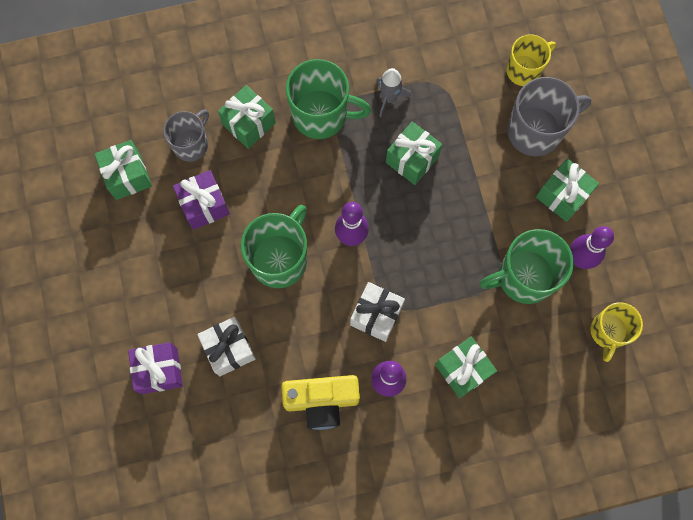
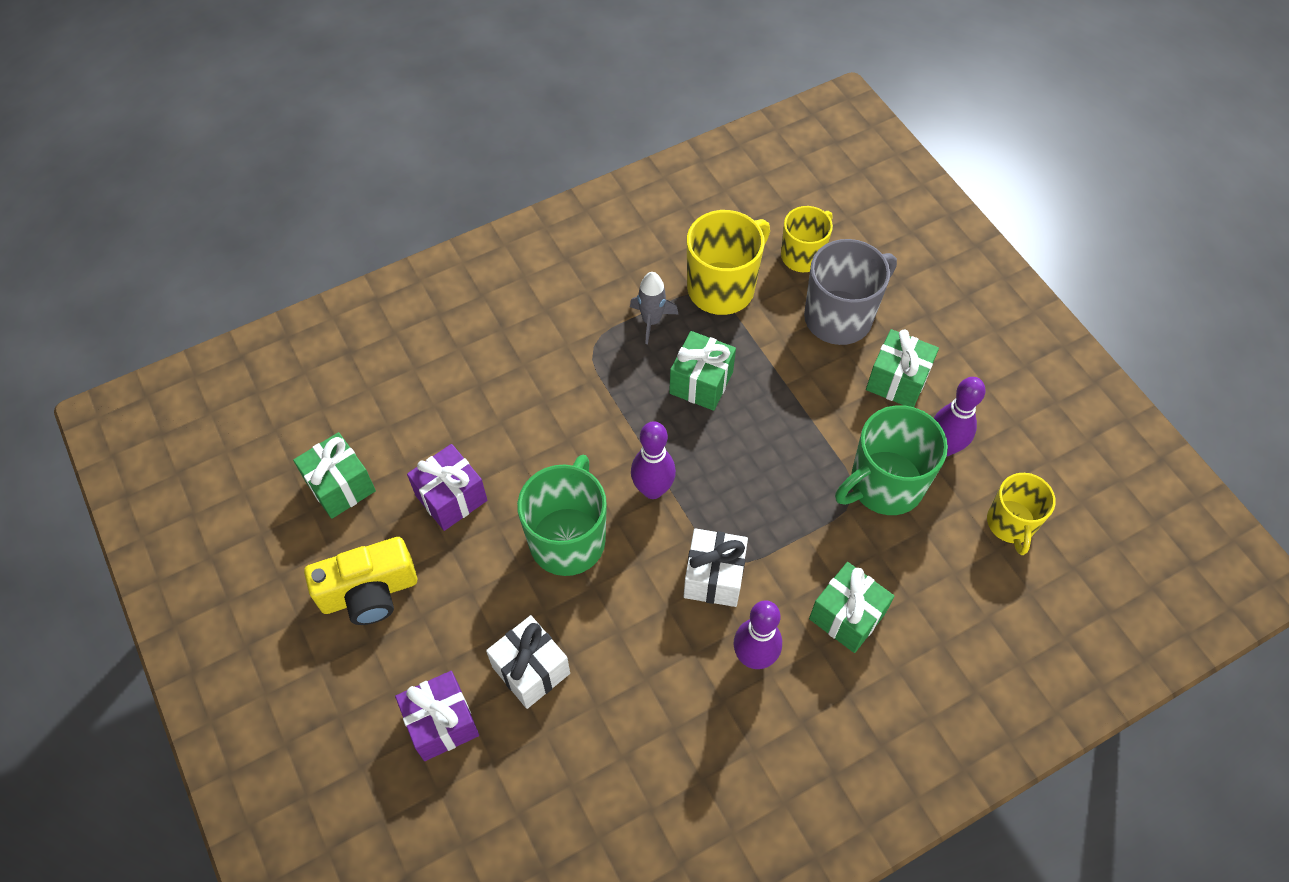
camera: 15 degrees left, 15 degrees down
(191, 144) = (416, 429): grey mug -> none
(249, 124) = (484, 389): green gift -> none
(321, 115) = (573, 358): green mug -> none
(322, 401) = (675, 705): yellow camera -> yellow camera (369, 592)
(452, 83) = (722, 287): none -> yellow mug

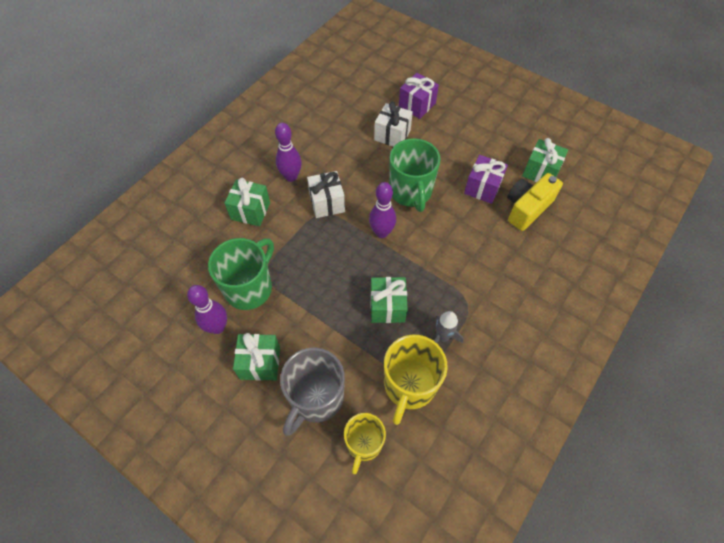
camera: 155 degrees right, 0 degrees up
(369, 592) = (486, 136): yellow camera -> yellow camera (527, 208)
(1011, 524) = (167, 294): yellow mug -> none

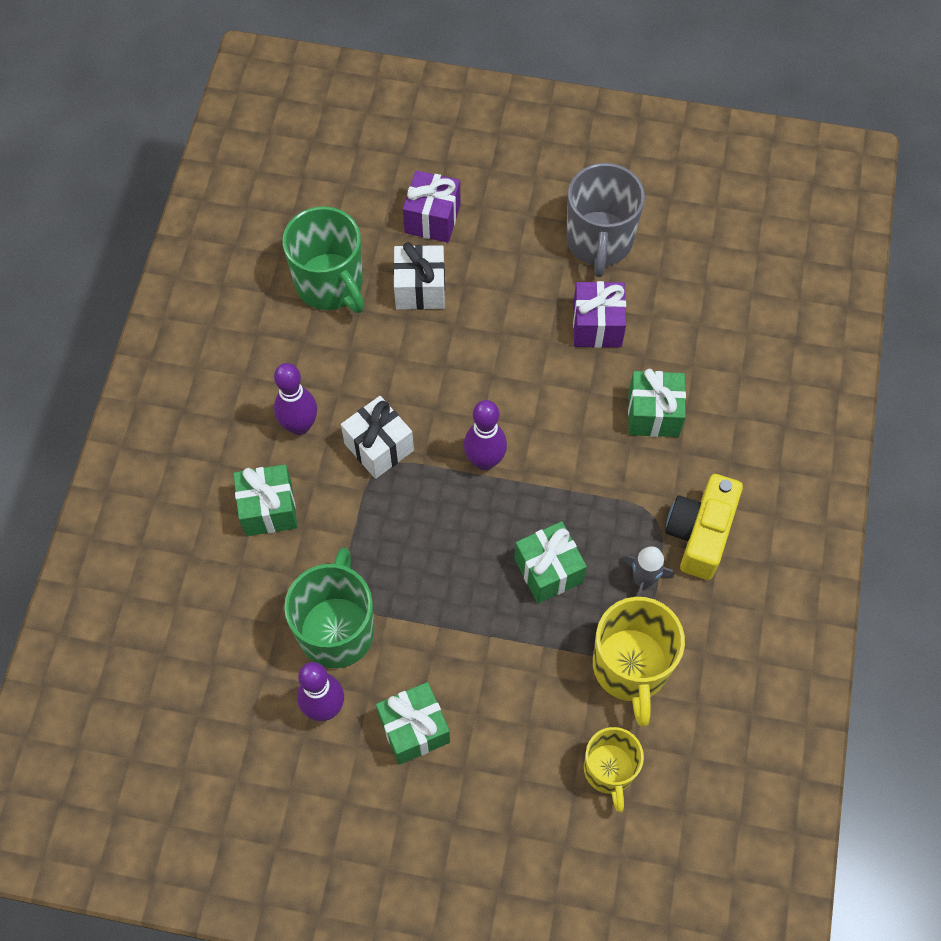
camera: 25 degrees left, 5 degrees up
(316, 398) = (516, 741): grey mug -> grey mug (599, 242)
(411, 192) = (495, 376): green mug -> green mug (330, 285)
(527, 208) = (674, 334): yellow camera -> yellow camera (700, 534)
(540, 172) = (669, 264): green gift -> green gift (653, 414)

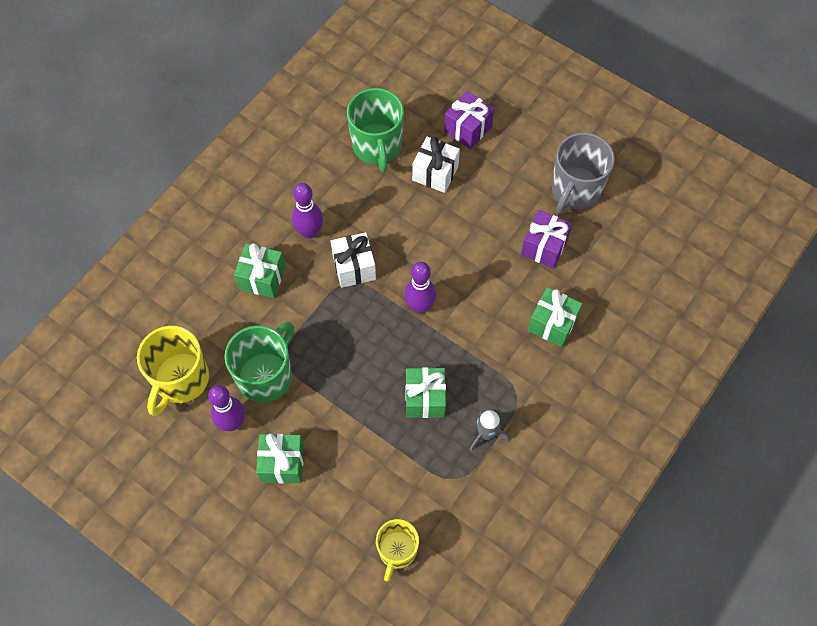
camera: 25 degrees right, 0 degrees up
(631, 668) = (447, 489): yellow mug -> yellow mug (180, 380)
(700, 534) = (542, 420): yellow camera -> none

